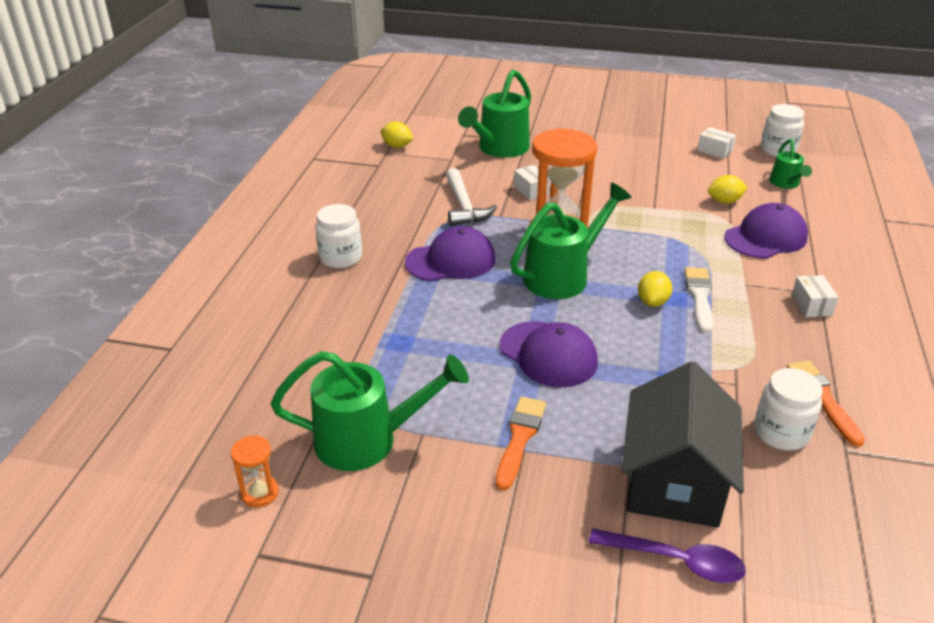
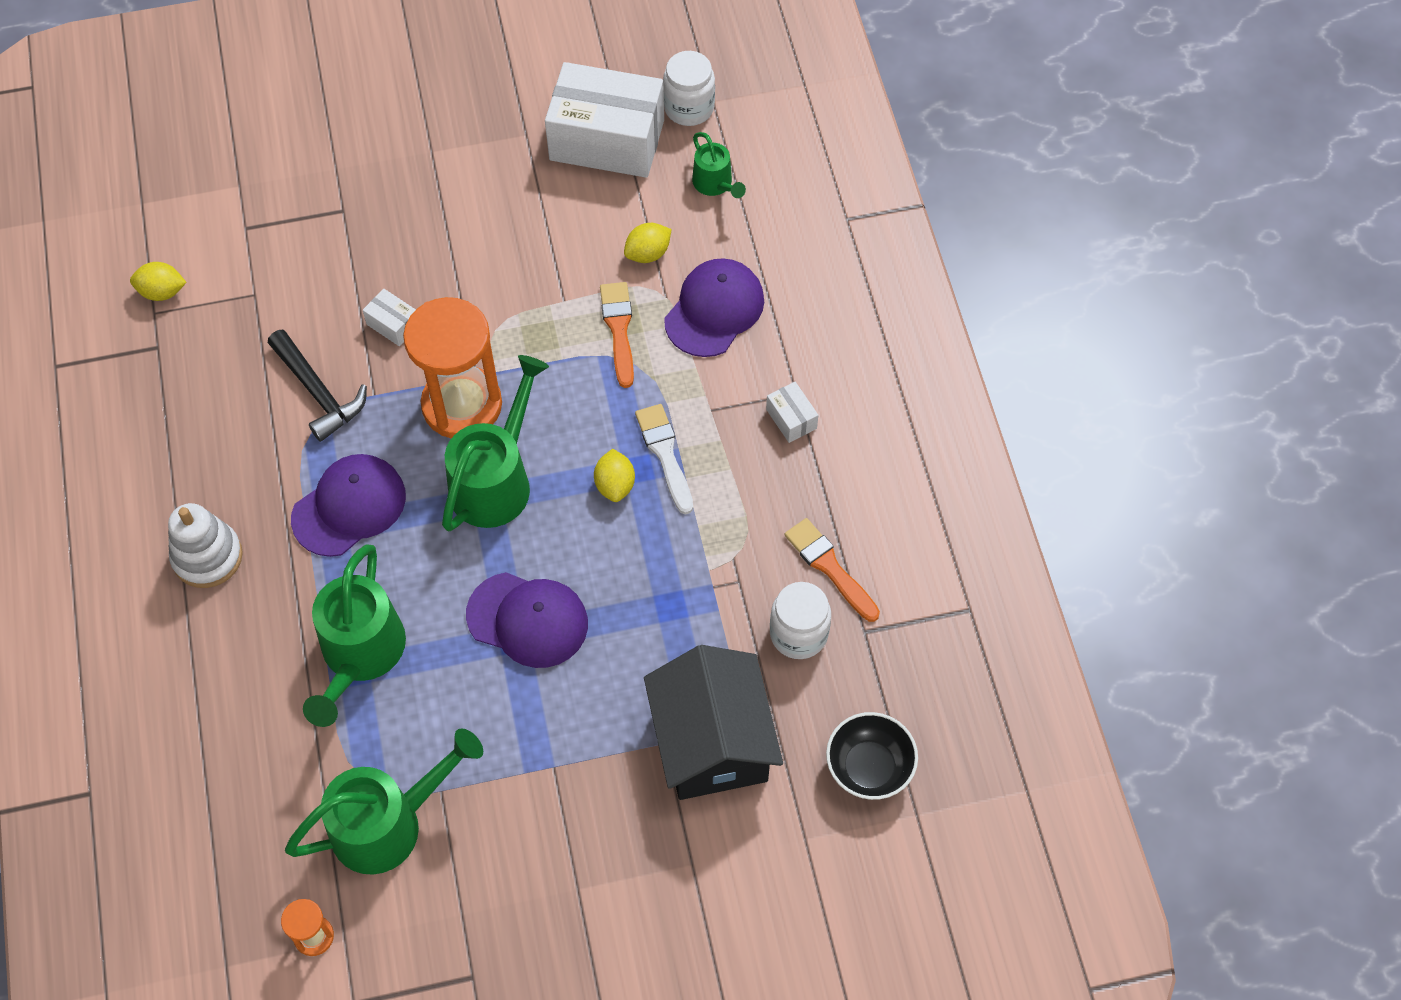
camera: 25 degrees left, 25 degrees up
(341, 258) = (207, 557): white jar -> white stacking toy
(464, 206) = (319, 393): white hammer -> black hammer
(499, 149) = (311, 245): green watering can -> green watering can (359, 656)
(520, 438) = (543, 753): orange brush -> orange brush (619, 329)
(676, 561) = (739, 836): purple spoon -> none
(715, 151) = (607, 140): white box -> white box, size x2.45
(827, 552) = (869, 767): none -> black bowl

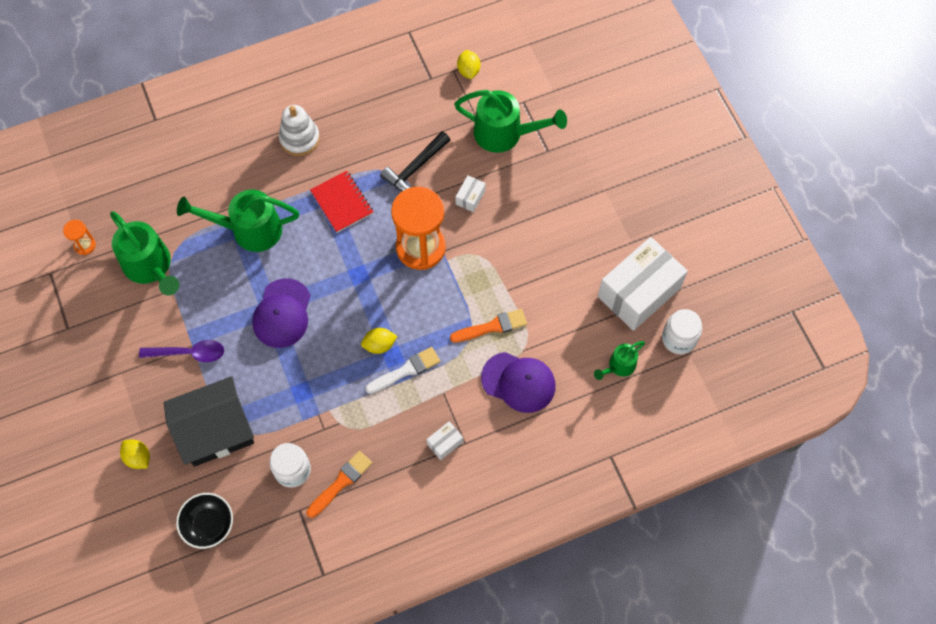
camera: 80 degrees right, 5 degrees up
(349, 507) = (342, 202): purple cap -> red notebook
(497, 479) = (373, 277): green watering can -> green watering can (505, 134)
(566, 773) = (189, 353): none -> purple spoon
(607, 140) = (639, 292): white box -> white box turned 45 degrees clockwise
(648, 253) = (554, 334): yellow lemon -> yellow lemon (138, 458)

